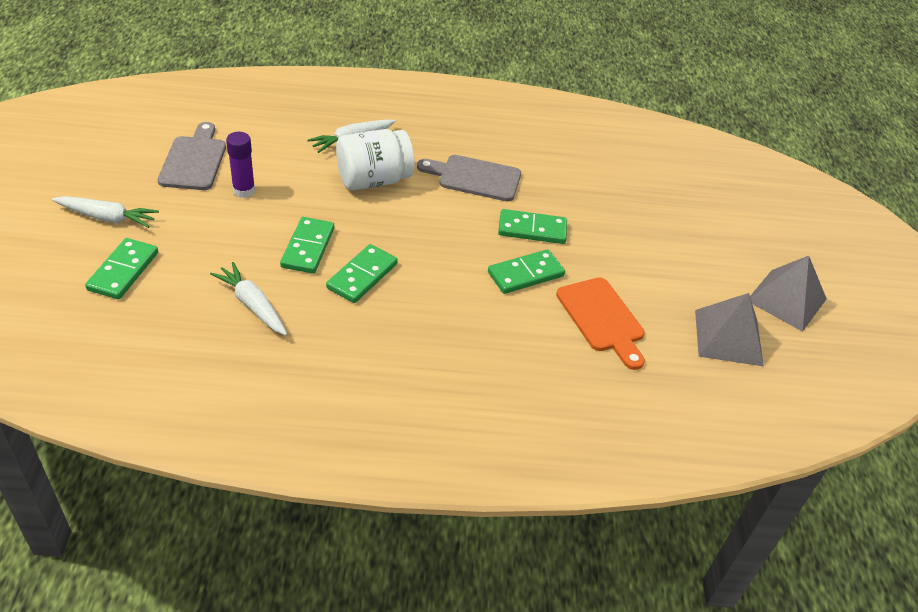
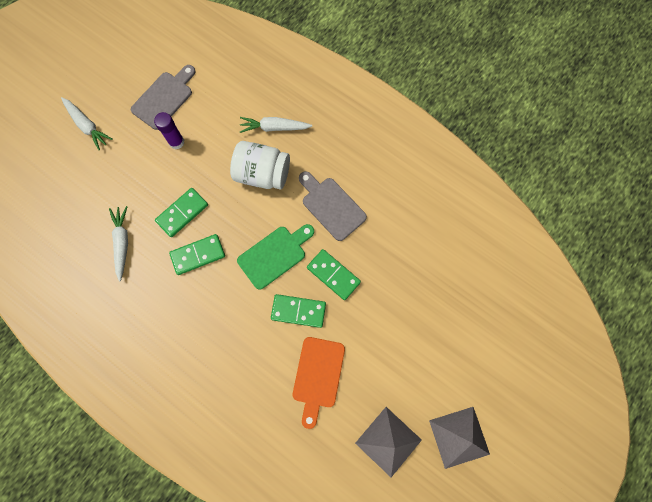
camera: 40 degrees right, 30 degrees up
(123, 271) = (71, 176): green domino -> none
(453, 239) = (274, 255): none -> green cutting board

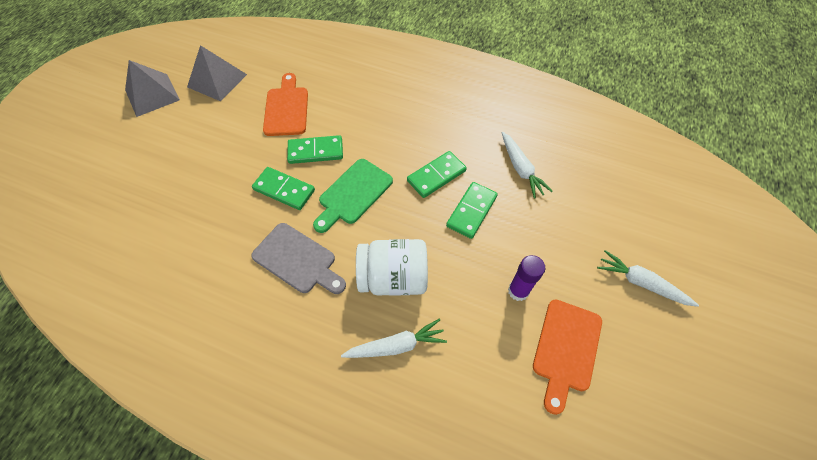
camera: 165 degrees right, 15 degrees down
(164, 98) = (566, 349): grey cutting board -> orange cutting board

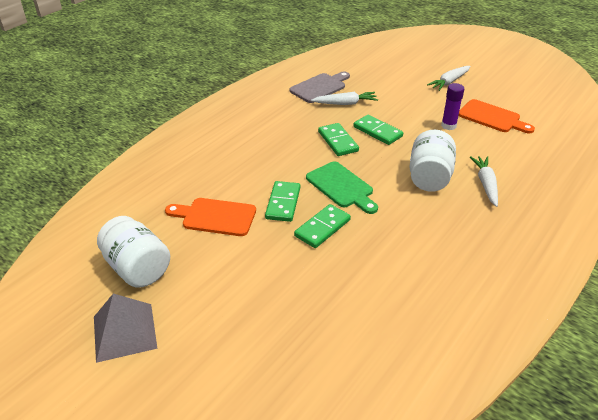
camera: 75 degrees left, 20 degrees down
(217, 80) = (137, 268): grey pyramid -> white jar
(297, 260) = (402, 226): grey cutting board -> grey cutting board (319, 87)

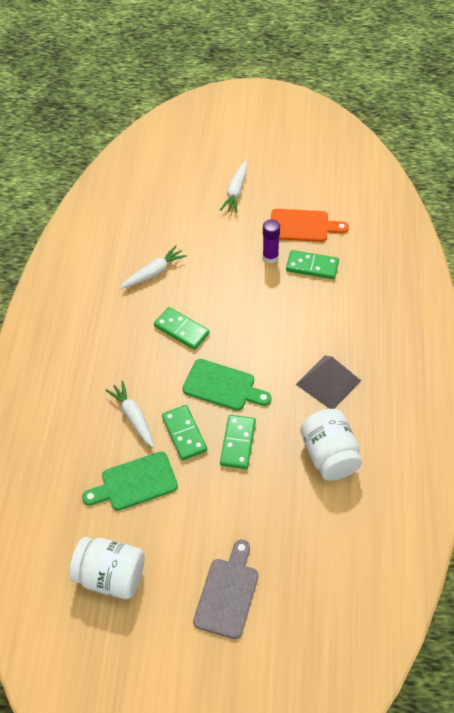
camera: 30 degrees left, 15 degrees up
(124, 332) = (153, 640): grey pyramid -> grey pyramid (328, 382)
(215, 217) = (135, 483): orange cutting board -> green cutting board
(319, 87) = (112, 260): grey cutting board -> grey cutting board (227, 593)
(377, 131) = (210, 297): green domino -> green domino (312, 266)
(429, 177) = (291, 334): white jar -> white jar (329, 455)
(485, 184) = (343, 318): white carrot -> white carrot (133, 417)

